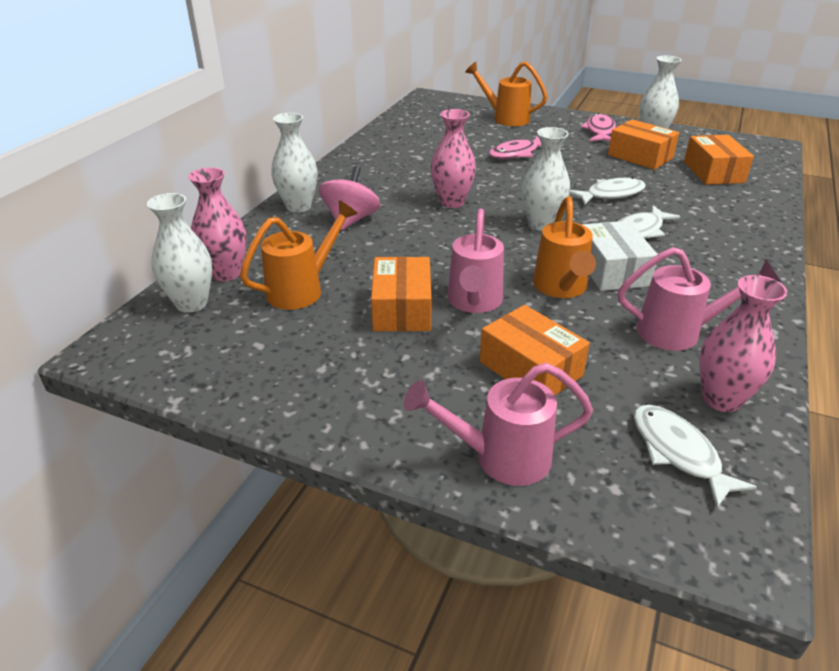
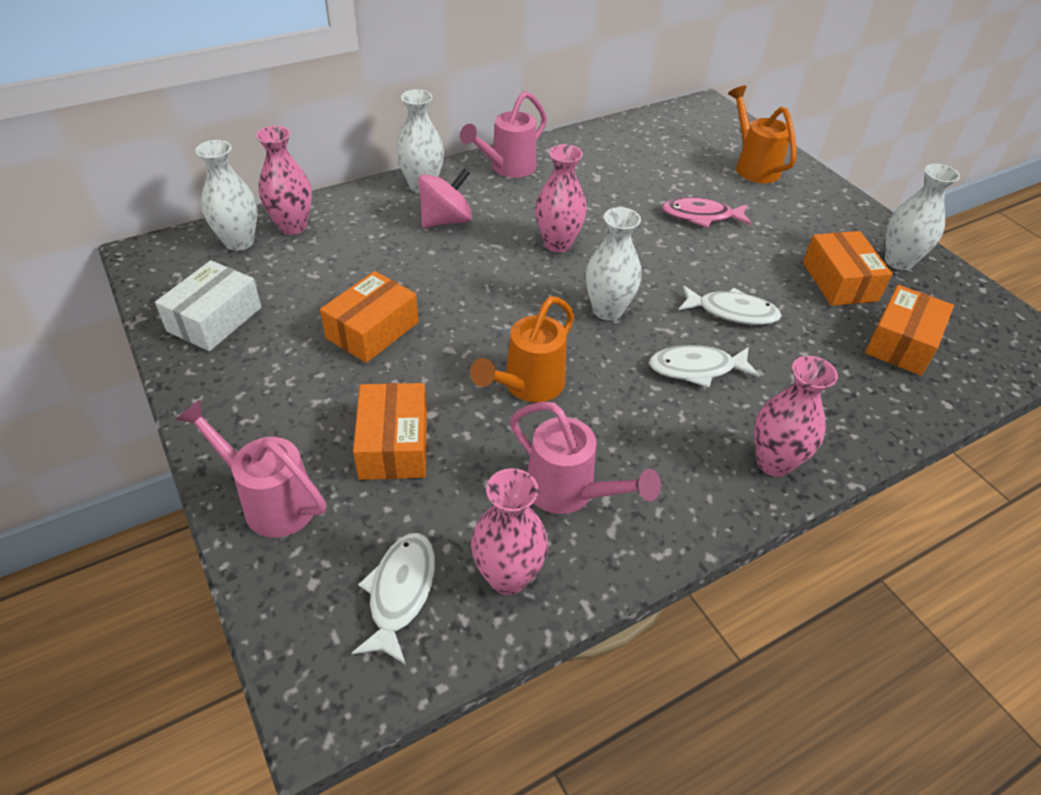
camera: 35 degrees right, 10 degrees up
(302, 289) = (325, 270): orange watering can -> none
(474, 302) = (435, 357): pink watering can -> pink watering can (507, 168)
(600, 131) = (841, 227): pink fish -> none
(612, 270) = (603, 395): white box -> white box (215, 319)
(749, 257) = (774, 462): none -> pink vase

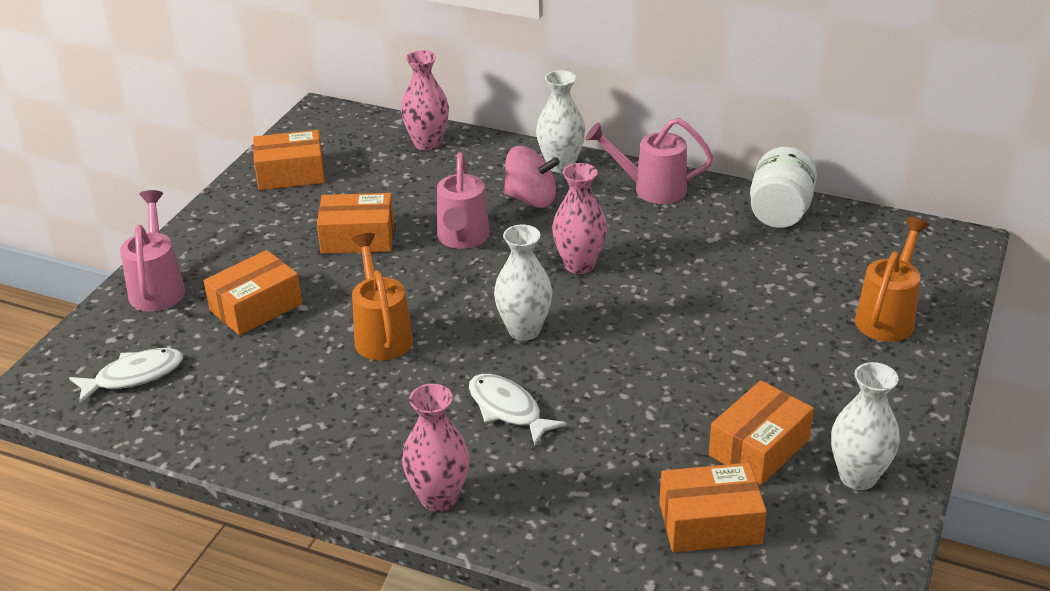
camera: 55 degrees right, 10 degrees down
(215, 319) = (291, 174): white box -> orange box
(239, 242) = (380, 135): white vase -> none
(508, 576) = (188, 414): pink vase -> none
(528, 386) = (381, 334): orange watering can -> orange watering can turned 75 degrees clockwise
(569, 492) = (292, 405): pink watering can -> pink watering can (462, 239)
(601, 140) = (780, 212): none -> white jar
(701, 216) = (742, 321): pink fish -> none
(732, 312) = (614, 398): white fish -> none

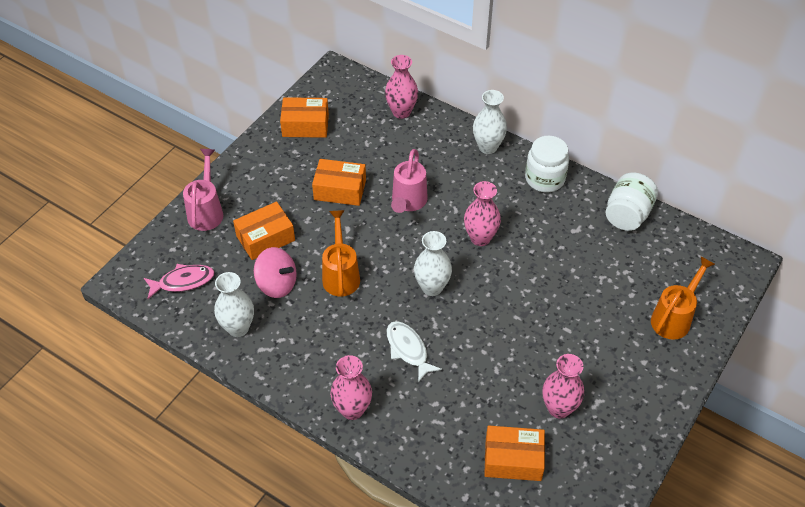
camera: 10 degrees right, 15 degrees up
(134, 376) = (183, 282): white fish -> pink fish
(531, 199) = (461, 174): pink spinning top -> pink spinning top (277, 284)
(651, 189) = (544, 179): pink watering can -> white jar
(758, 447) = (559, 408): orange box -> pink vase
(858, 477) = (615, 442): white vase -> white vase (238, 328)

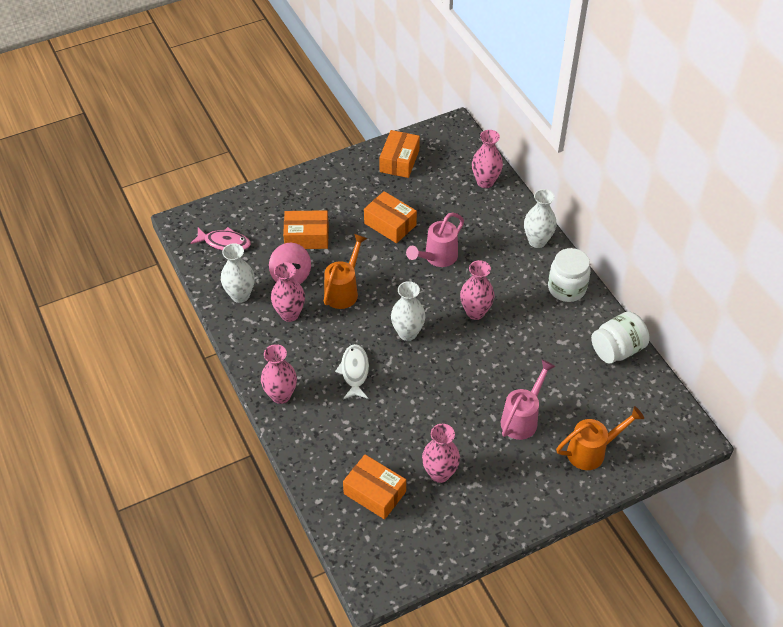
camera: 30 degrees right, 0 degrees up
(206, 211) = (277, 197): pink watering can -> pink watering can (522, 418)
(303, 323) = (289, 314): none -> pink vase
(305, 125) = (399, 161): orange box -> orange box turned 75 degrees clockwise

